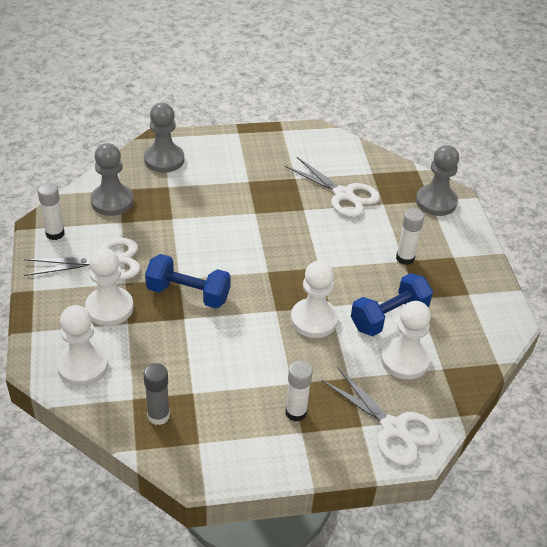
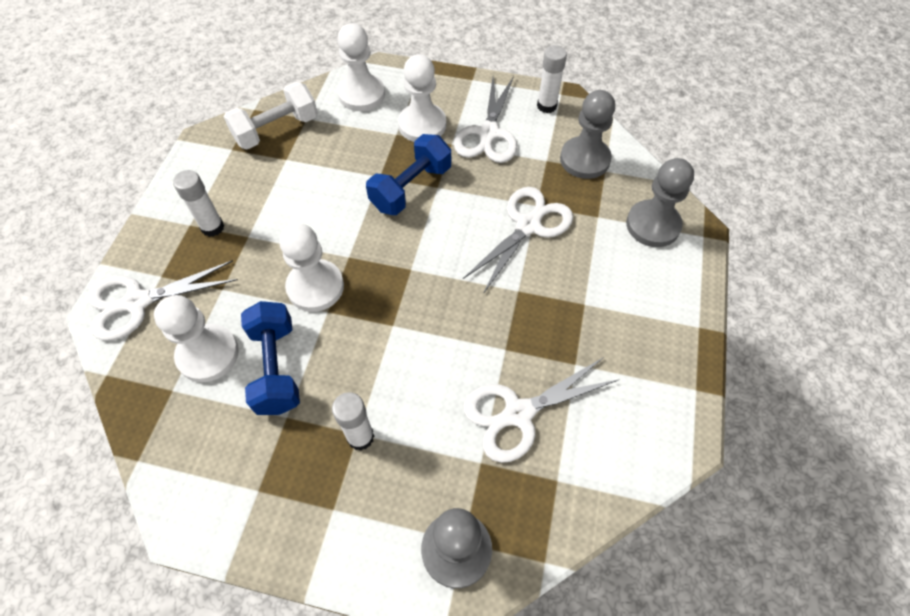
camera: 115 degrees right, 15 degrees up
(158, 416) = (276, 130): grey glue stick -> white dumbbell
(195, 219) = (528, 225): none -> white scissors

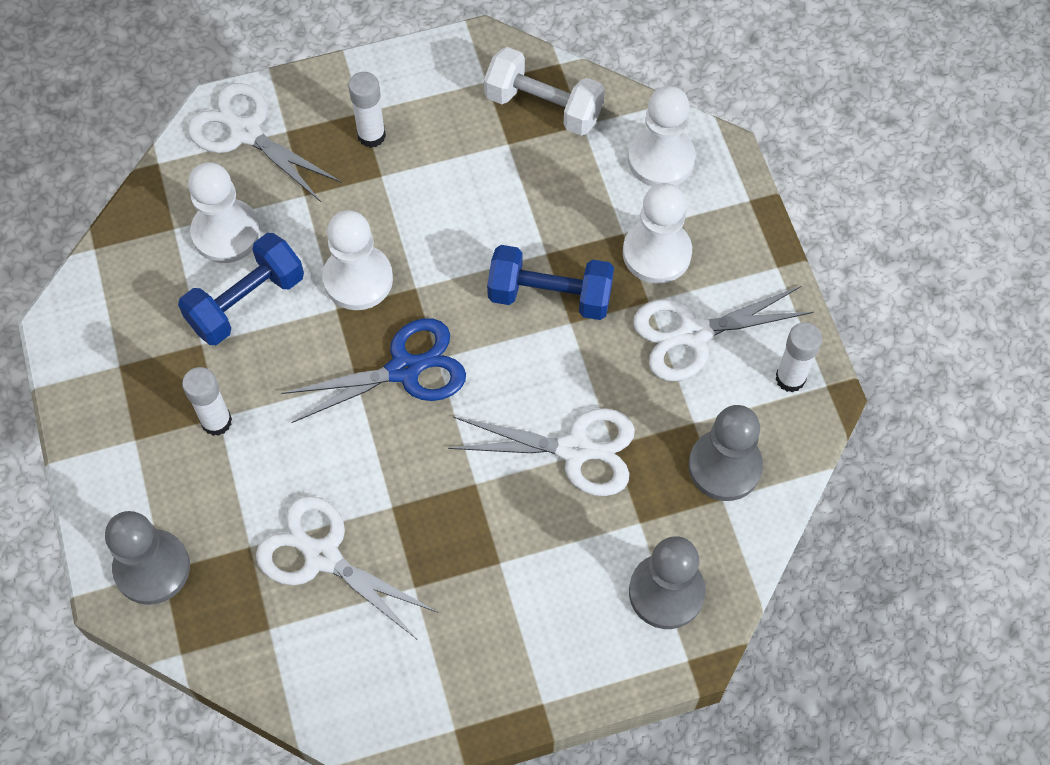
camera: 60 degrees right, 5 degrees up
(406, 292) = (404, 369): none -> blue scissors

